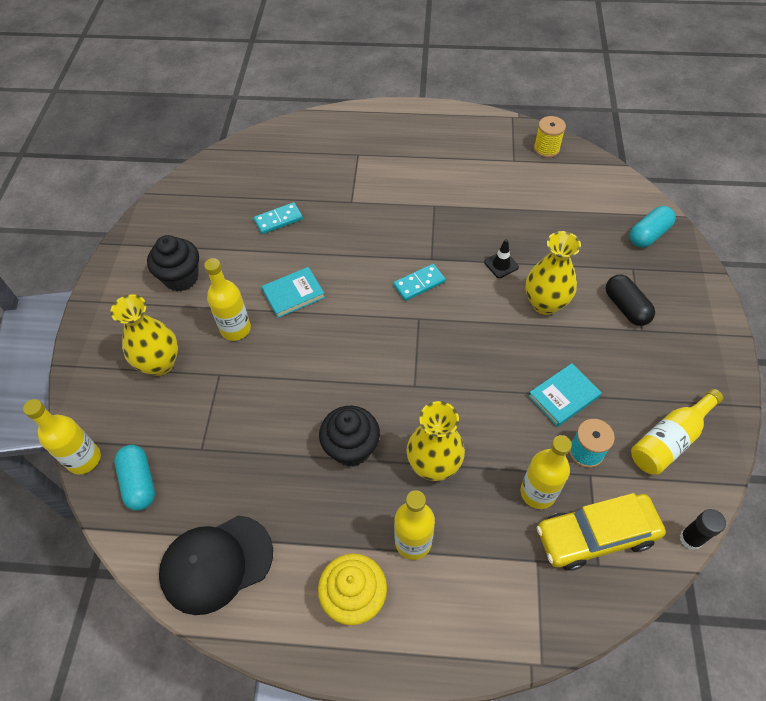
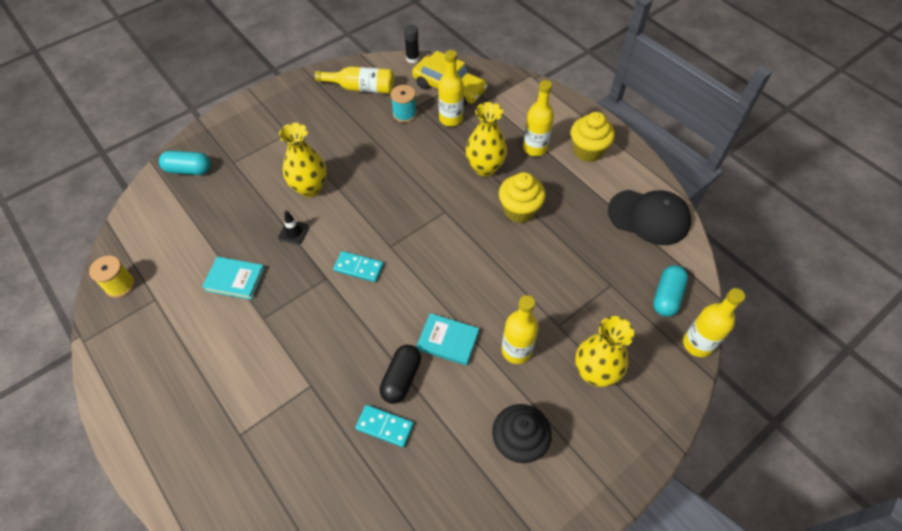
camera: 135 degrees left, 0 degrees up
(351, 448) = (519, 210): black cupcake -> yellow cupcake
(563, 396) = (377, 141): turquoise book -> turquoise book (235, 279)
(626, 307) = (275, 148): black capsule -> black capsule (401, 378)

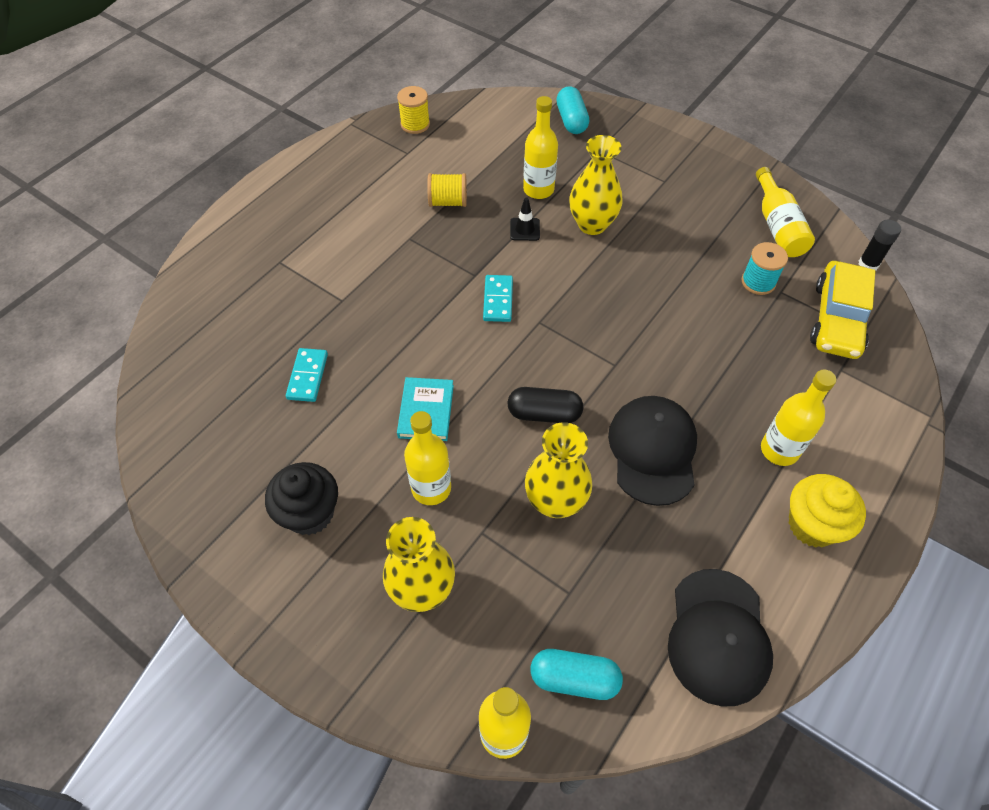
camera: 75 degrees right, 0 degrees up
(235, 279) = (448, 202): turquoise book -> yellow spool
(401, 378) = (367, 377): black capsule -> black capsule (544, 413)
(451, 119) = (778, 335): yellow bottle -> yellow bottle (538, 190)
(485, 168) = (710, 394): yellow vase -> yellow vase (555, 501)
(519, 210) = (653, 451): yellow cupcake -> black cap

